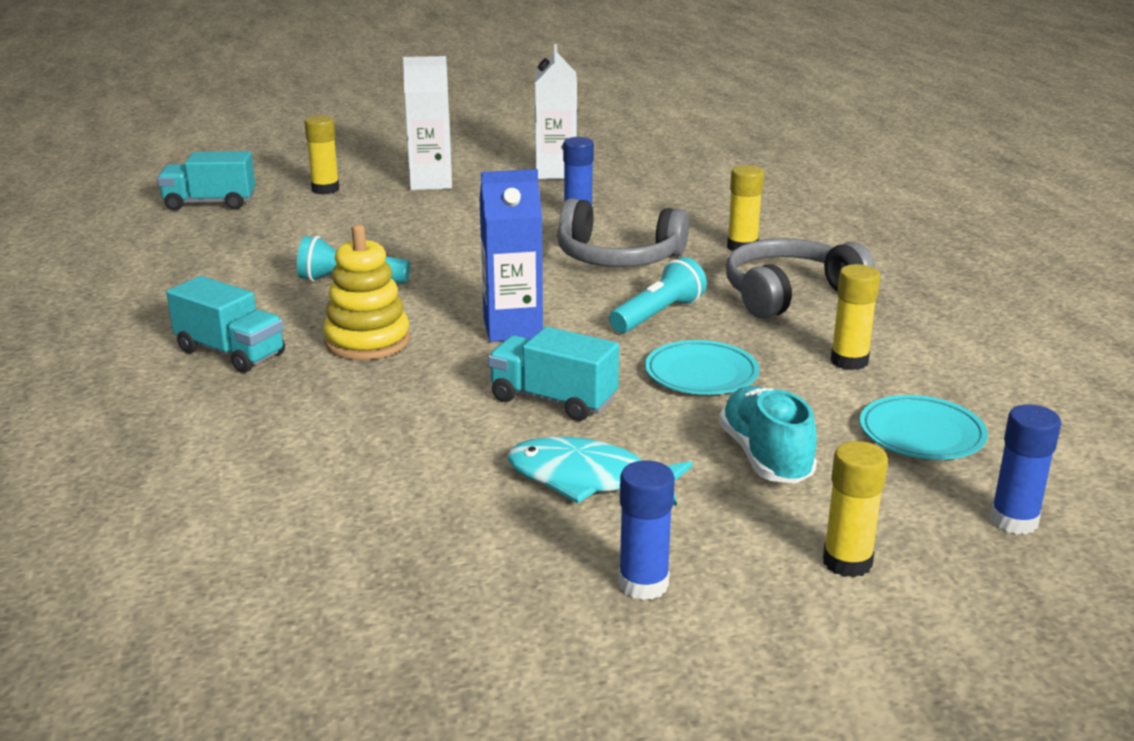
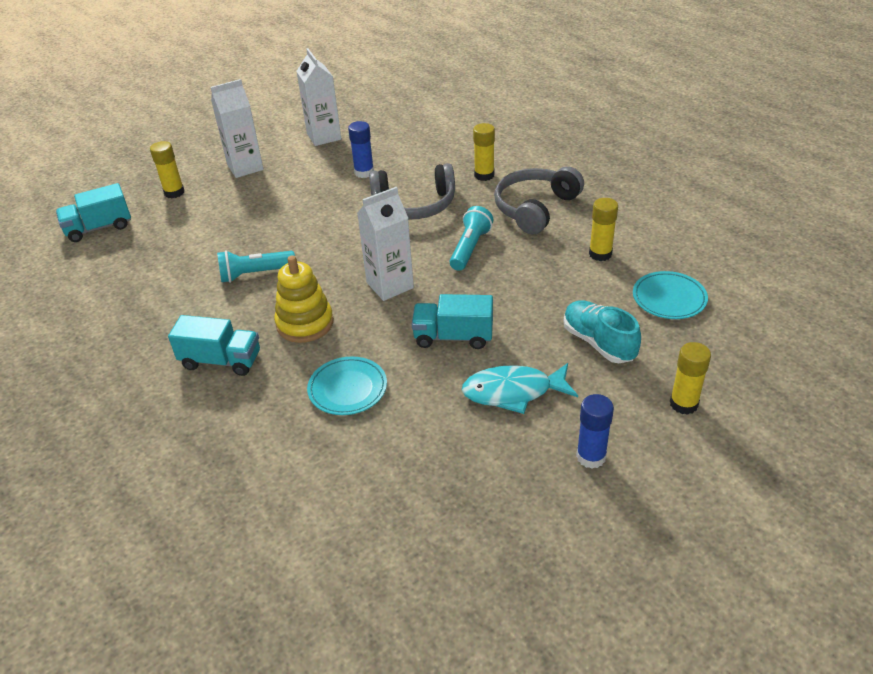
camera: 20 degrees left, 15 degrees up
(513, 328) = (390, 285): blue carton -> white carton
(701, 373) = (525, 289): turquoise plate -> turquoise plate (347, 389)
(1014, 521) = (747, 346): blue glue stick -> none

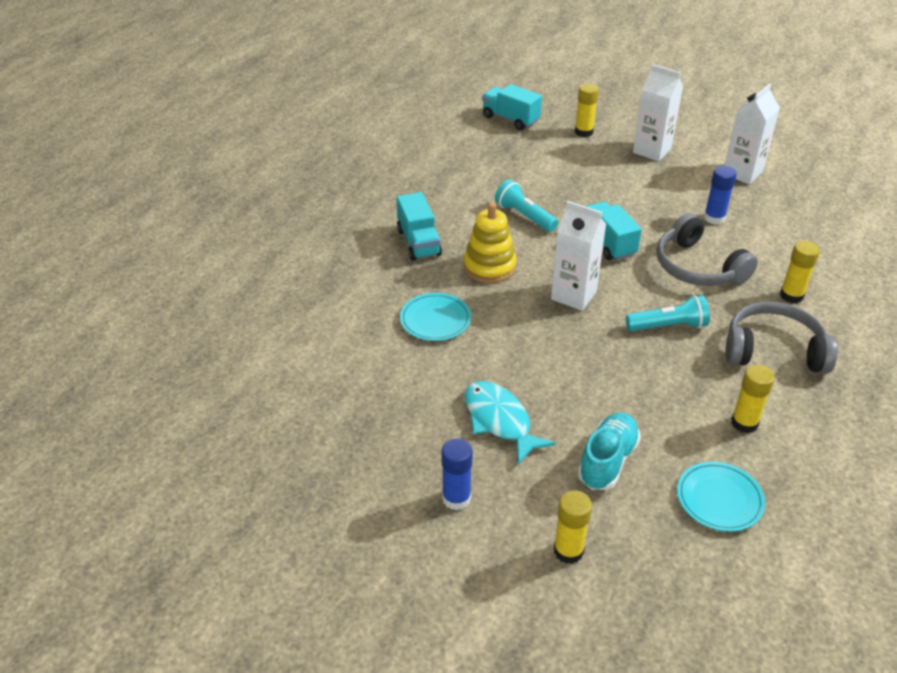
camera: 60 degrees right, 0 degrees up
(453, 337) = (539, 358): turquoise truck -> turquoise truck (608, 243)

